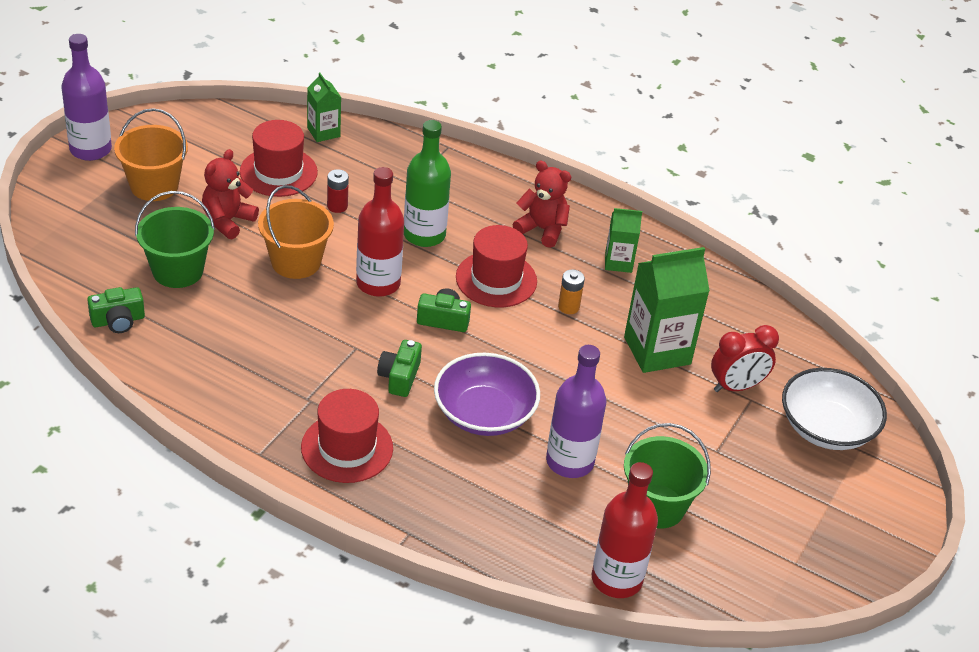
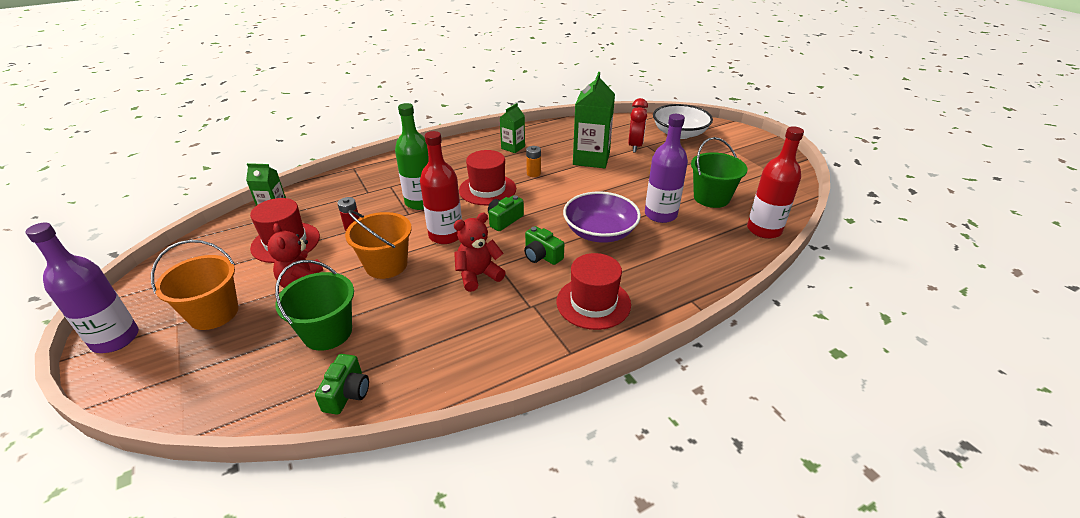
camera: 55 degrees left, 5 degrees down
(542, 229) = (462, 161): red teddy bear -> red teddy bear (478, 275)

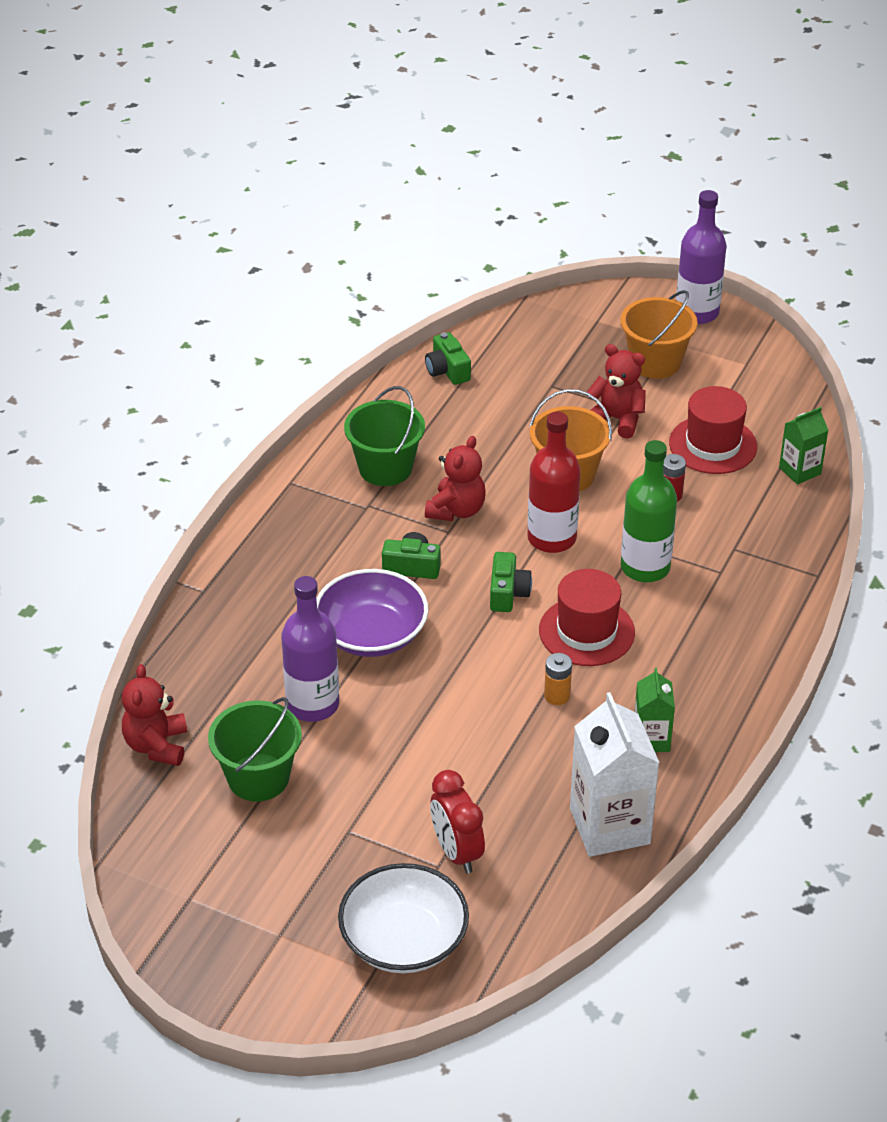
camera: 145 degrees right, 5 degrees up
(327, 332) = (529, 397): green bucket -> green bucket (385, 468)
(564, 133) = (609, 826): none -> white carton
(591, 159) = (502, 777): green carton -> none
(593, 303) = (306, 538): red hat -> none
(764, 230) = (157, 746): red bottle -> red teddy bear

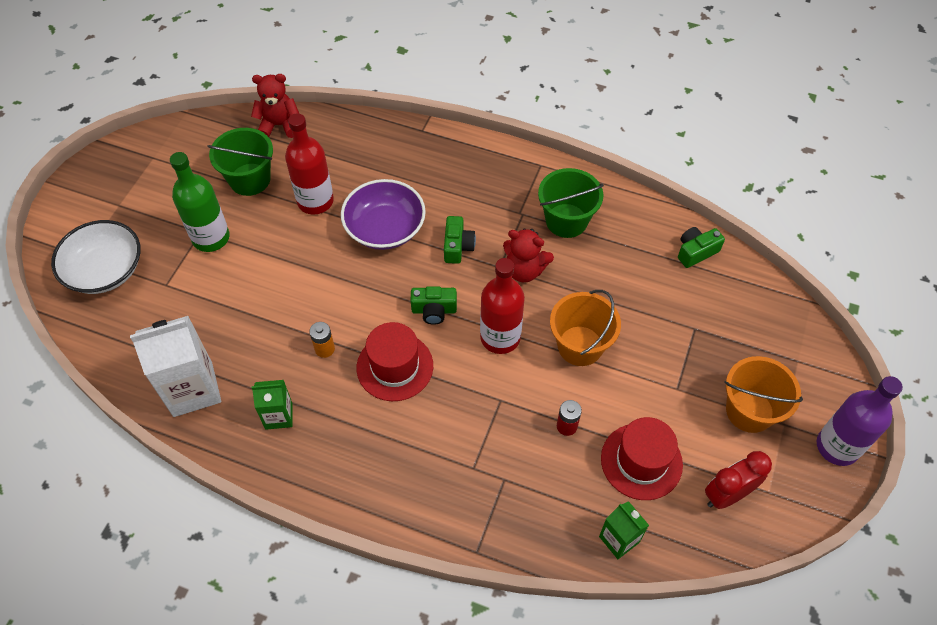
camera: 85 degrees right, 15 degrees up
(313, 704) = (315, 201): purple bottle -> red bottle
(456, 852) = (176, 294): red clock -> red clock (727, 494)
(617, 419) = (660, 381): red teddy bear -> none
(645, 567) = (472, 407): green bottle -> green bottle (211, 238)

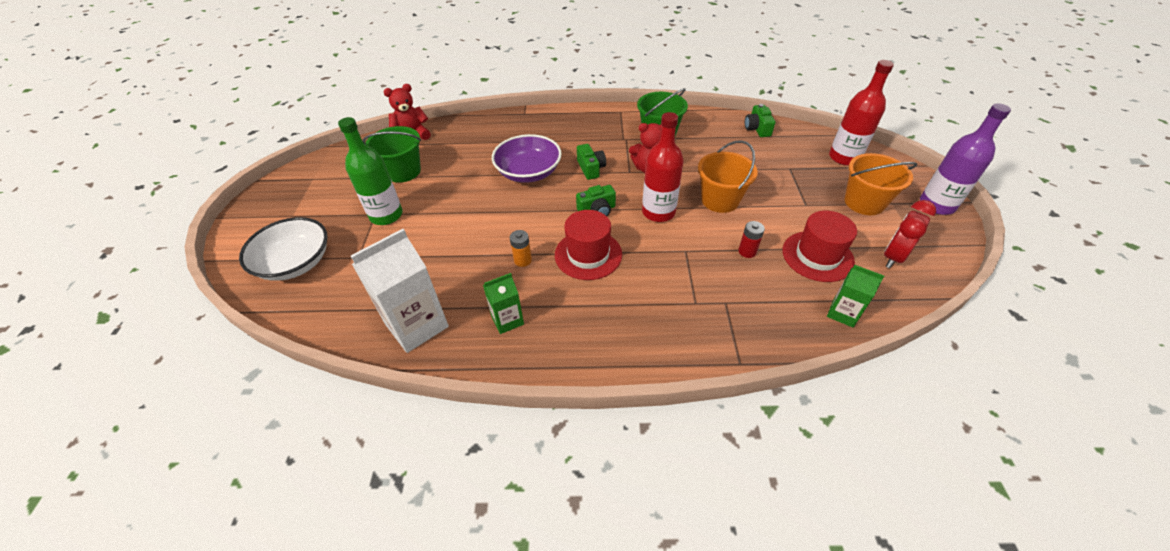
camera: 20 degrees left, 10 degrees down
(315, 201) = (464, 171): red bottle -> red bottle (844, 157)
(696, 252) = (757, 128): green camera -> green camera turned 45 degrees counterclockwise

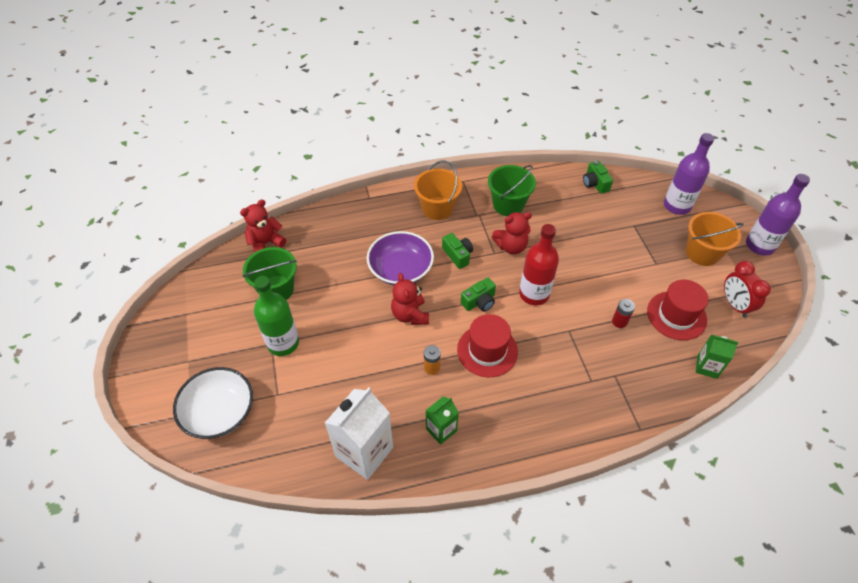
camera: 15 degrees left, 5 degrees up
(521, 211) = (410, 315): none -> red teddy bear
(720, 200) = (583, 271): orange bucket -> orange bucket (437, 208)
(844, 157) = (677, 206): red bottle -> purple bottle
(893, 257) = (734, 305): red clock -> red clock turned 45 degrees counterclockwise

